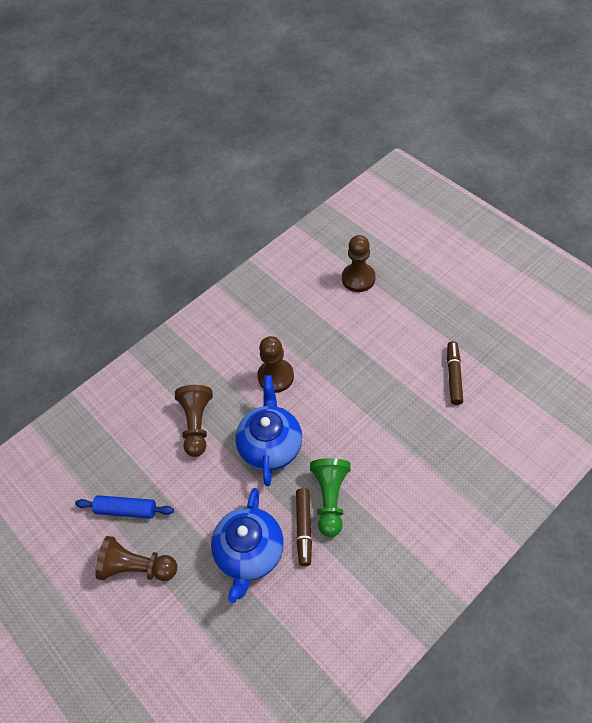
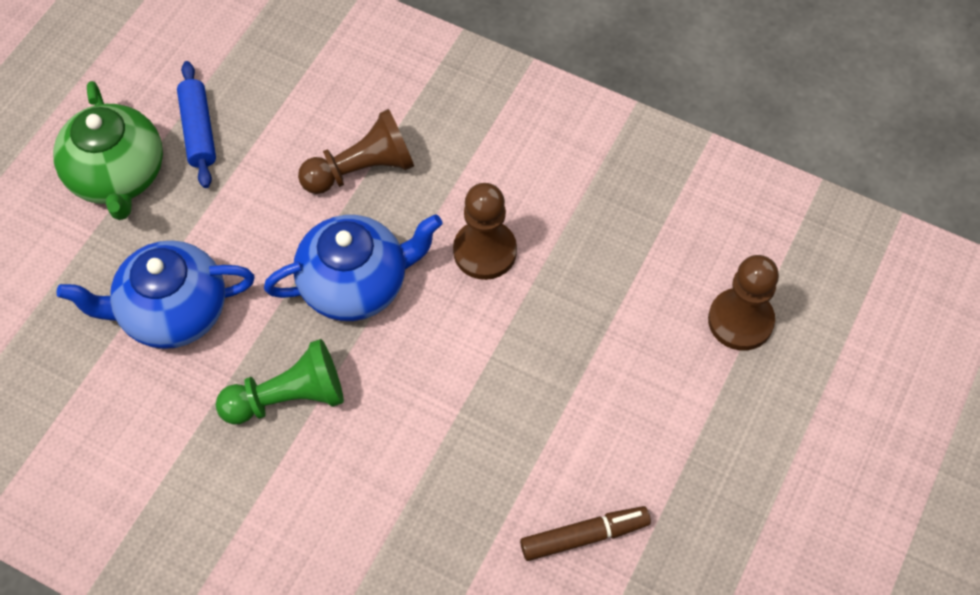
camera: 65 degrees right, 5 degrees up
(137, 567) = (118, 176): brown pawn -> green teapot
(304, 528) = (229, 374): brown marker -> none

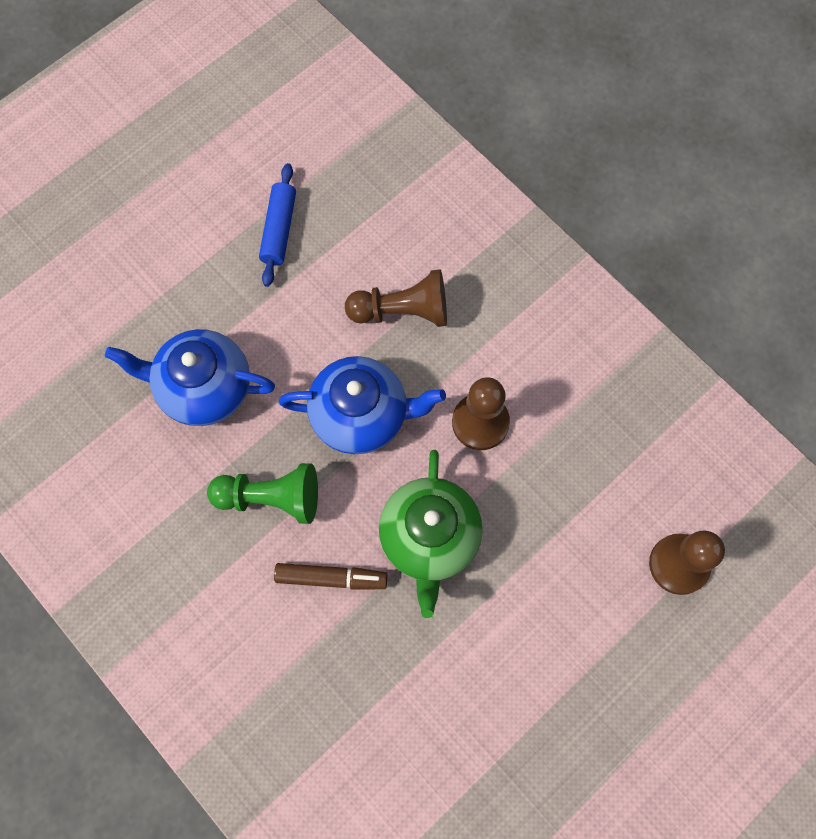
camera: 20 degrees right, 10 degrees up
(118, 176) = (200, 250): green teapot -> green teapot (429, 538)
(584, 536) = (471, 710): brown marker -> brown marker (331, 578)

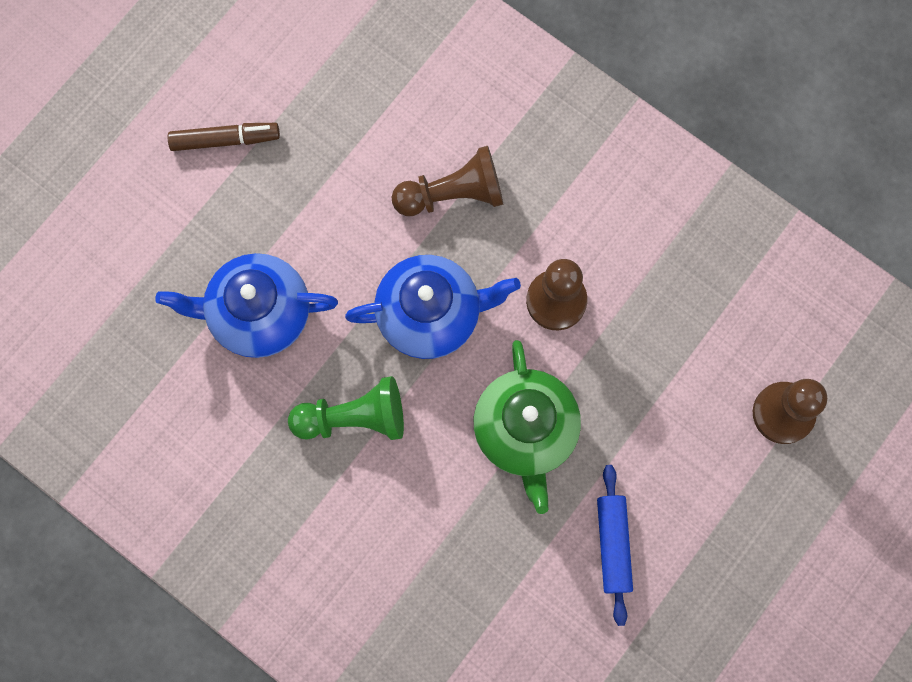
camera: 10 degrees left, 5 degrees up
(279, 229) = (302, 126): blue rolling pin -> blue rolling pin (612, 545)
(331, 578) = (432, 489): brown marker -> brown marker (225, 140)

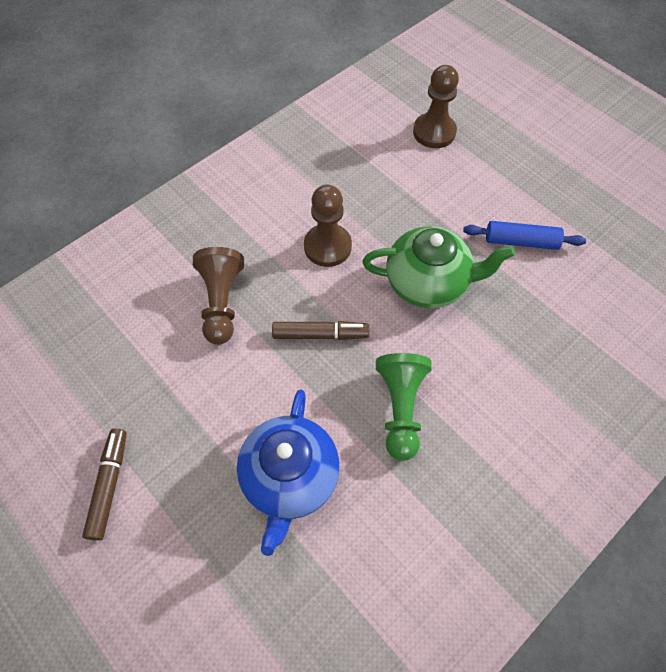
camera: 80 degrees left, 15 degrees down
(431, 314) = (320, 334): blue teapot -> brown marker

